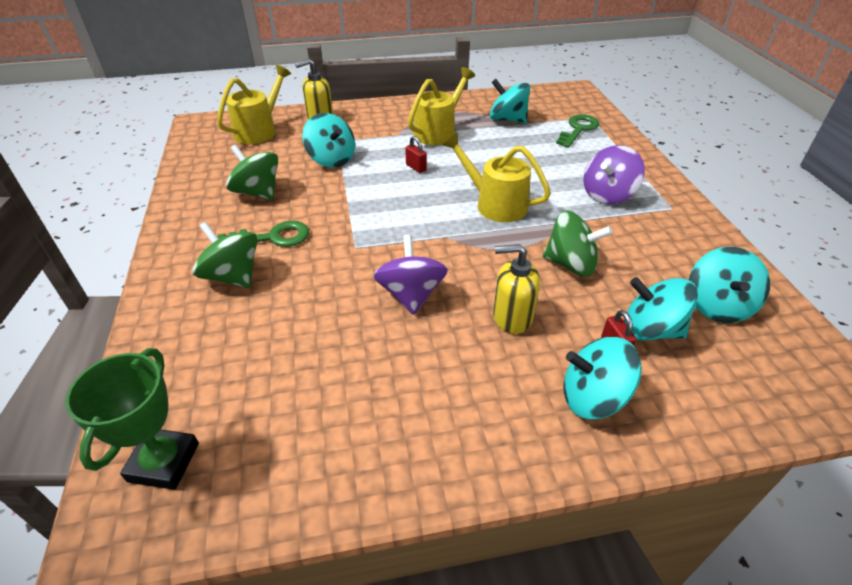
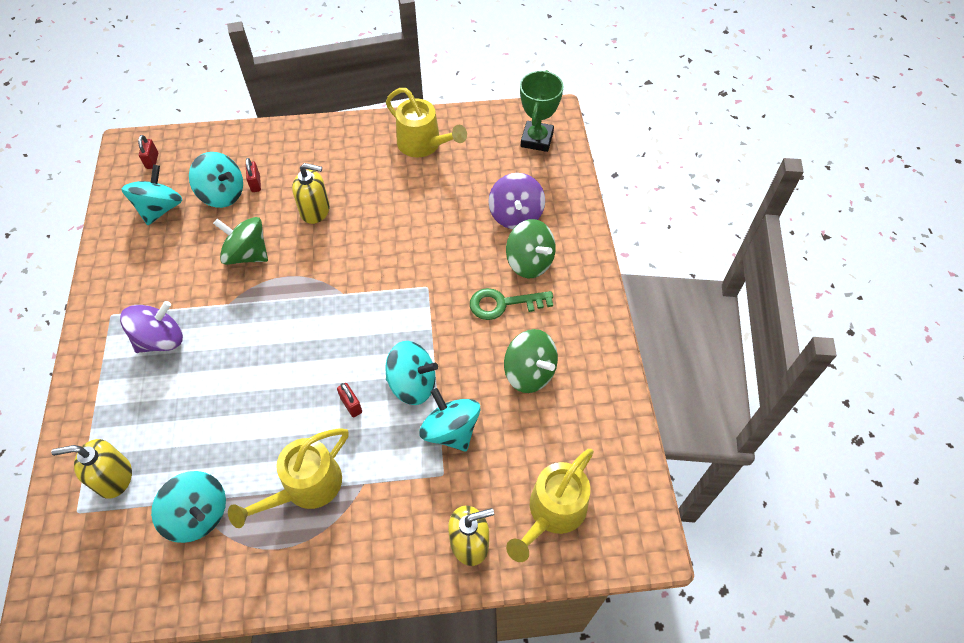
camera: 175 degrees left, 15 degrees up
(411, 295) = (386, 234): purple spinning top -> purple spinning top (515, 215)
(494, 204) = (283, 334): yellow watering can -> yellow watering can (424, 145)
(578, 129) = (114, 478): green key -> yellow soap dispenser
(593, 397) = (287, 155): turquoise spinning top -> turquoise spinning top (412, 384)
(794, 372) = (152, 161): none -> red padlock

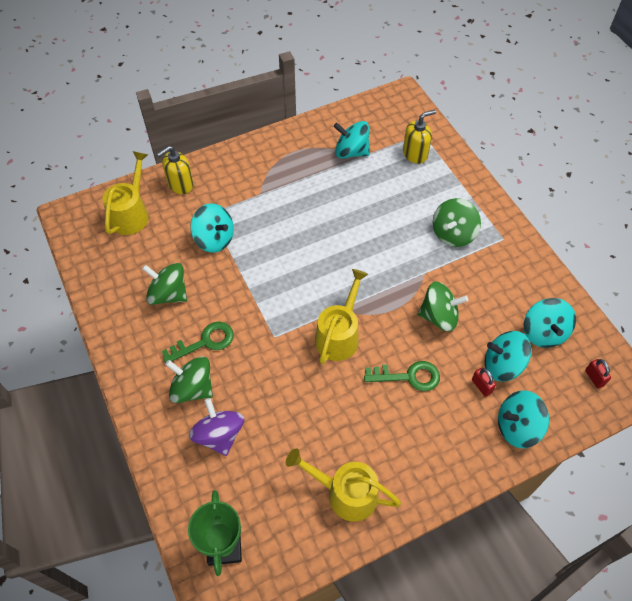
camera: 160 degrees right, 0 degrees up
(161, 340) = (453, 234): purple spinning top -> green spinning top
(305, 488) = (295, 182): yellow watering can -> yellow watering can (339, 335)
(315, 210) = (409, 376): yellow soap dispenser -> green key
(351, 405) = (291, 234): red padlock -> none
(412, 384) = (254, 260): turquoise spinning top -> turquoise spinning top (517, 427)

